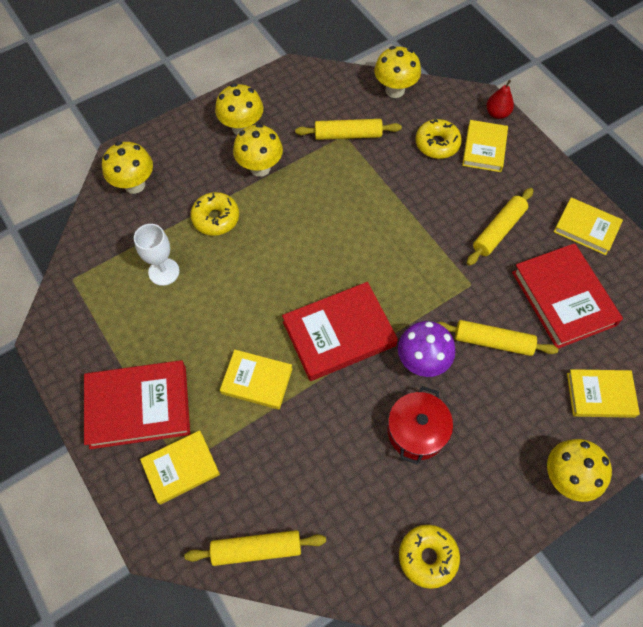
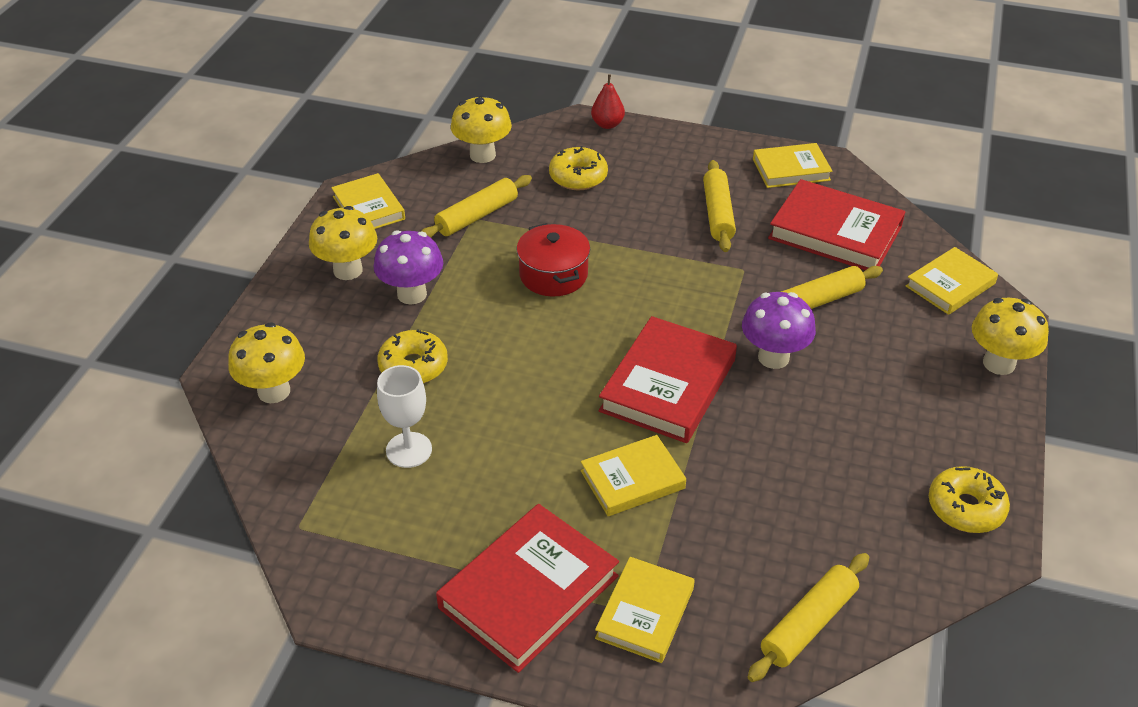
camera: 40 degrees left, 20 degrees down
(260, 168) = (412, 294): yellow mushroom -> purple mushroom
(416, 431) = (836, 416): red pot -> red pot (553, 275)
(484, 148) = (628, 157): yellow book -> yellow book (368, 208)

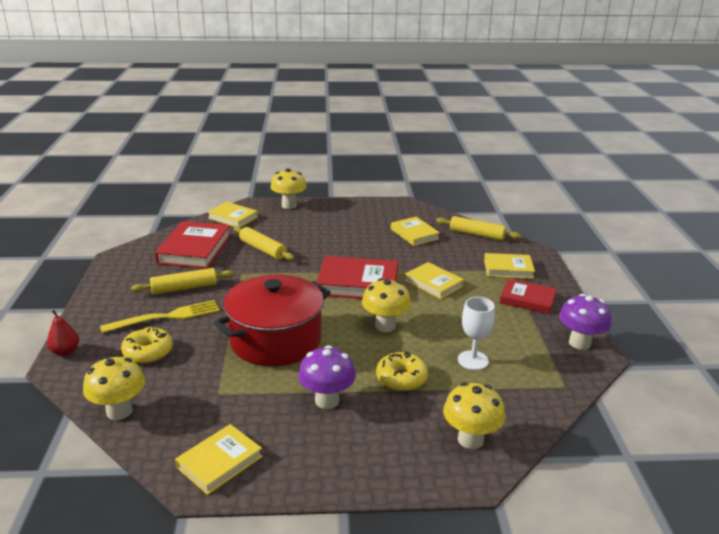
camera: 110 degrees left, 15 degrees down
(348, 270) = (314, 446): yellow mushroom -> yellow mushroom (385, 326)
(477, 216) = (215, 392): yellow rolling pin -> none
(528, 592) = (527, 299): red book -> red book, size x0.63
(553, 275) = (276, 340): red pot -> red pot, size x1.79
(649, 194) = (166, 317): none -> yellow fork
(773, 357) = (316, 257): purple mushroom -> purple mushroom (579, 343)
(791, 170) = (126, 268): yellow book -> yellow book (414, 234)
(965, 508) = (386, 209): yellow donut -> none

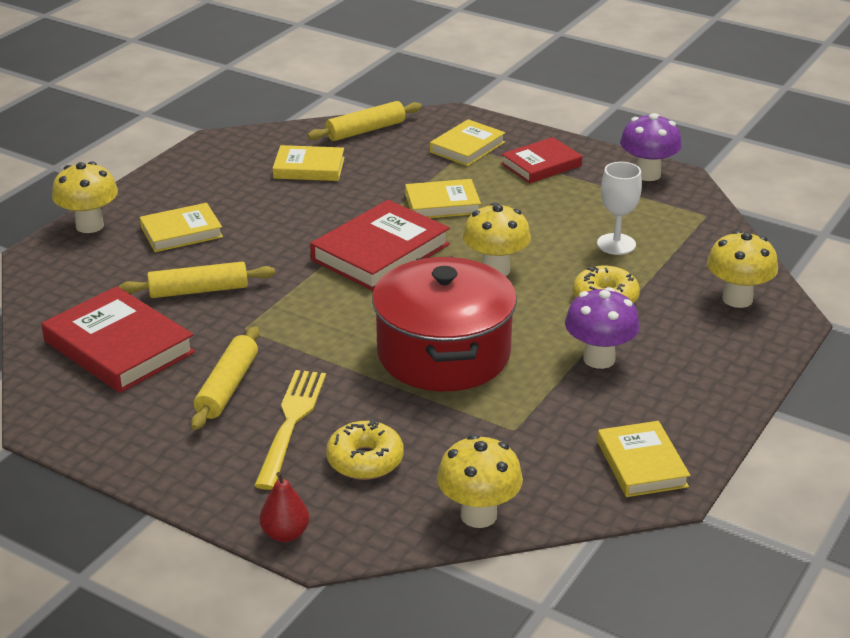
camera: 55 degrees left, 5 degrees up
(233, 217) = (59, 284): yellow book -> yellow book (181, 232)

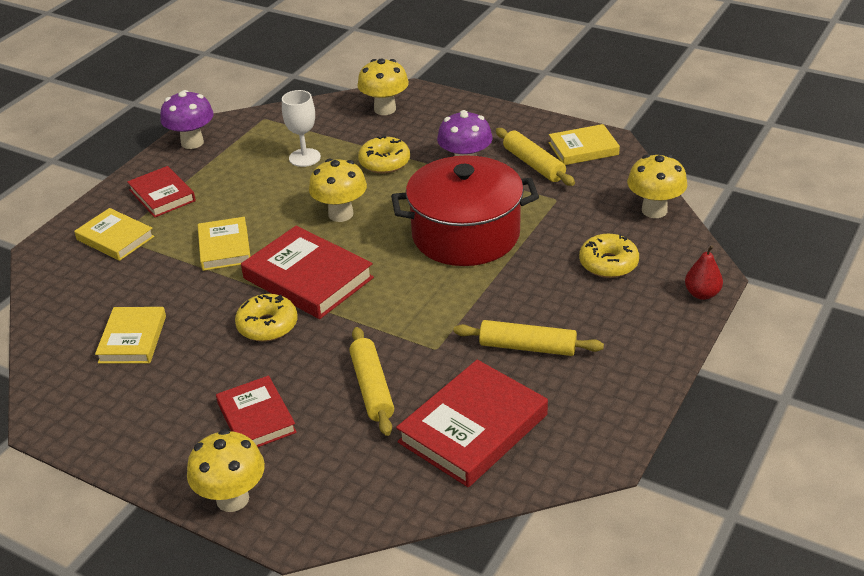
camera: 90 degrees left, 5 degrees up
(181, 232) = (256, 418): yellow book -> red book
(291, 423) = (571, 305): yellow fork -> none
(309, 232) = (267, 325): none -> yellow donut
(365, 130) = (57, 306): yellow rolling pin -> yellow rolling pin (534, 164)

